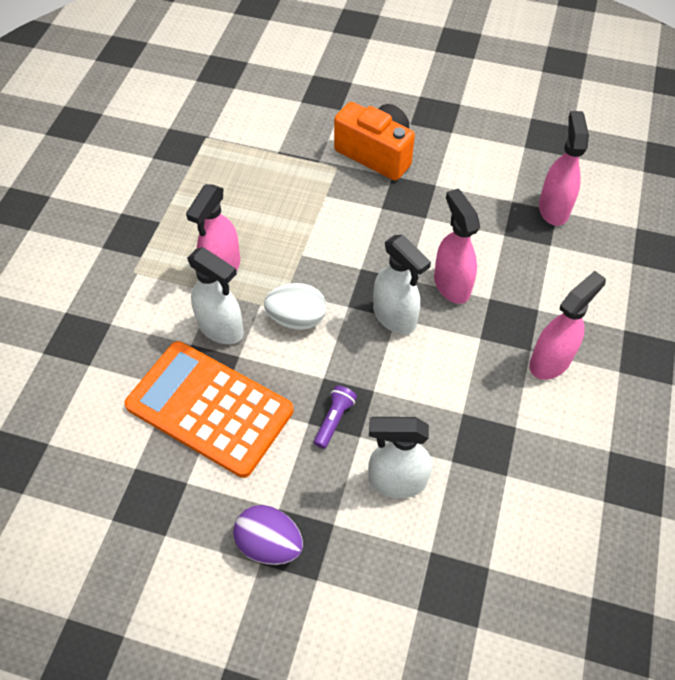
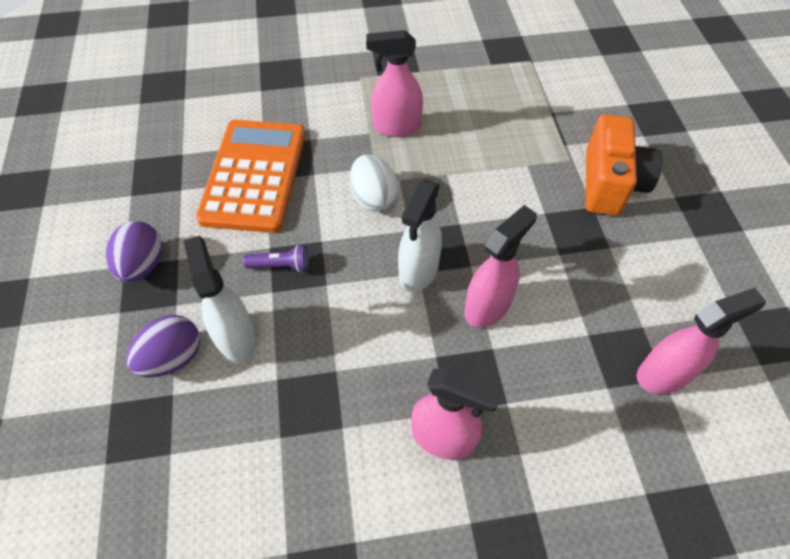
camera: 65 degrees right, 0 degrees up
(221, 329) = (335, 151): white spray bottle -> none
(393, 541) = (172, 358): none -> purple egg

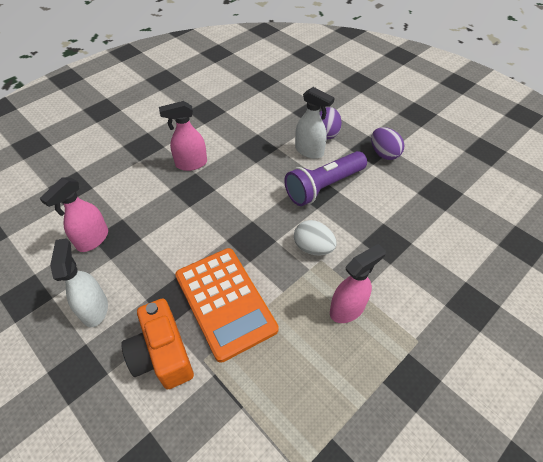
camera: 145 degrees right, 5 degrees down
(254, 175) = (392, 221): orange calculator -> orange calculator (225, 302)
(281, 265) = (323, 186): purple flashlight -> purple flashlight, size x2.32
(418, 272) = (252, 221): white spray bottle -> white spray bottle (95, 309)
(487, 306) = (203, 223): pink spray bottle -> none

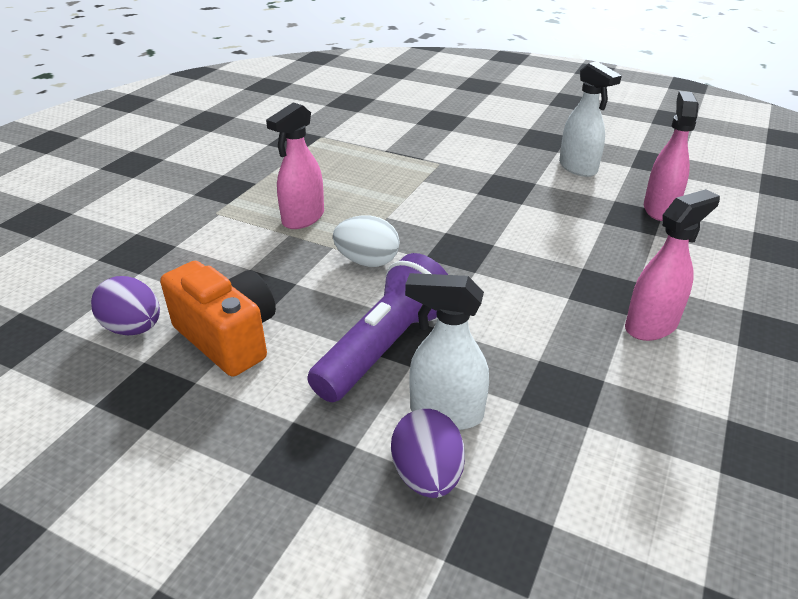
camera: 160 degrees right, 15 degrees down
(162, 355) = (480, 158): orange camera -> orange camera (228, 337)
(225, 302) = (448, 197): orange calculator -> none
(384, 154) = (269, 455): purple egg -> purple egg (133, 328)

